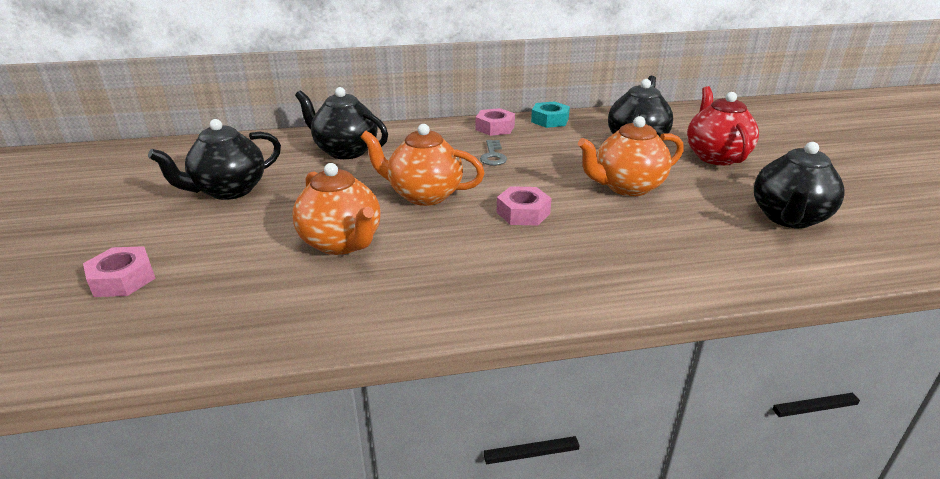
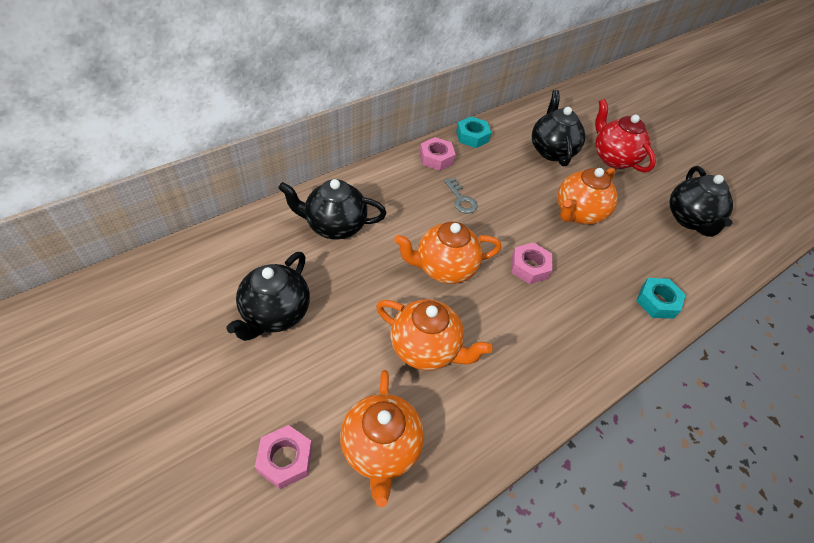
camera: 30 degrees left, 20 degrees up
(214, 298) = (381, 449): none -> orange teapot
(673, 273) = (657, 302): none -> turquoise nut

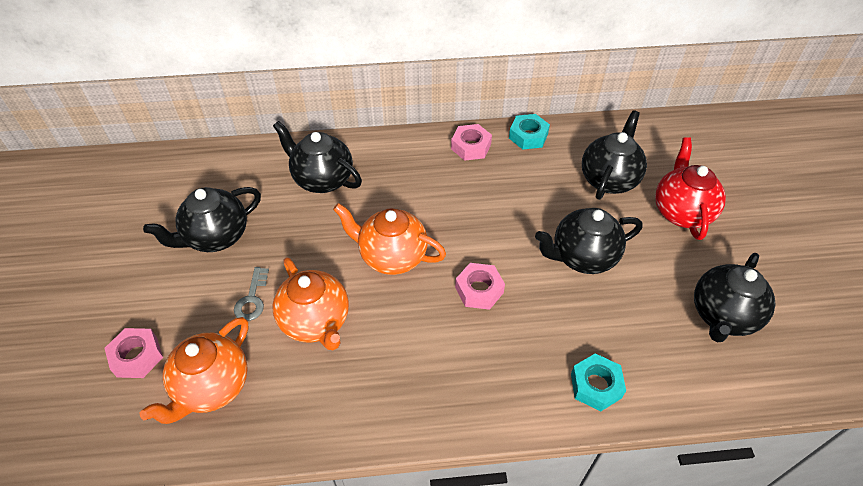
camera: 35 degrees right, 0 degrees up
(461, 199) = (463, 196): grey key -> grey key (252, 299)
(578, 213) = (582, 257): orange teapot -> black teapot

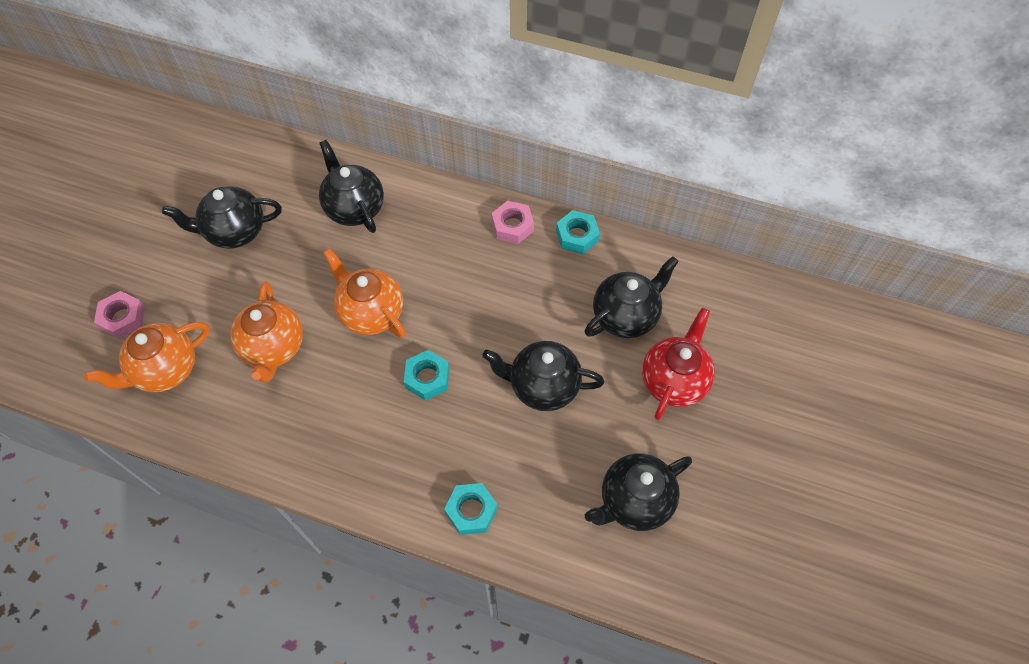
camera: 25 degrees right, 10 degrees up
(252, 299) = (234, 304): grey key -> none
(479, 290) = (427, 378): pink nut -> turquoise nut

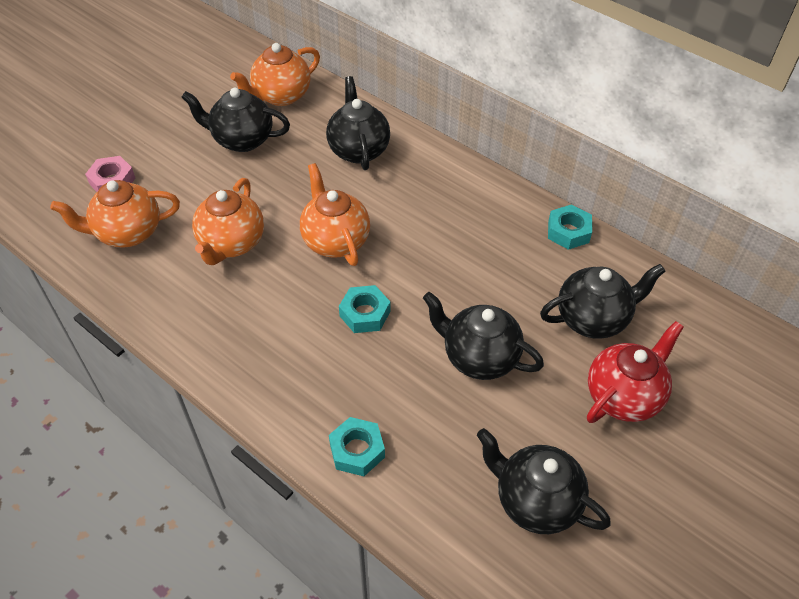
camera: 20 degrees right, 10 degrees down
(253, 170) = (281, 96): none -> orange teapot
(512, 226) = (505, 205): pink nut -> none
(634, 501) = (535, 501): black teapot -> black teapot turned 45 degrees clockwise

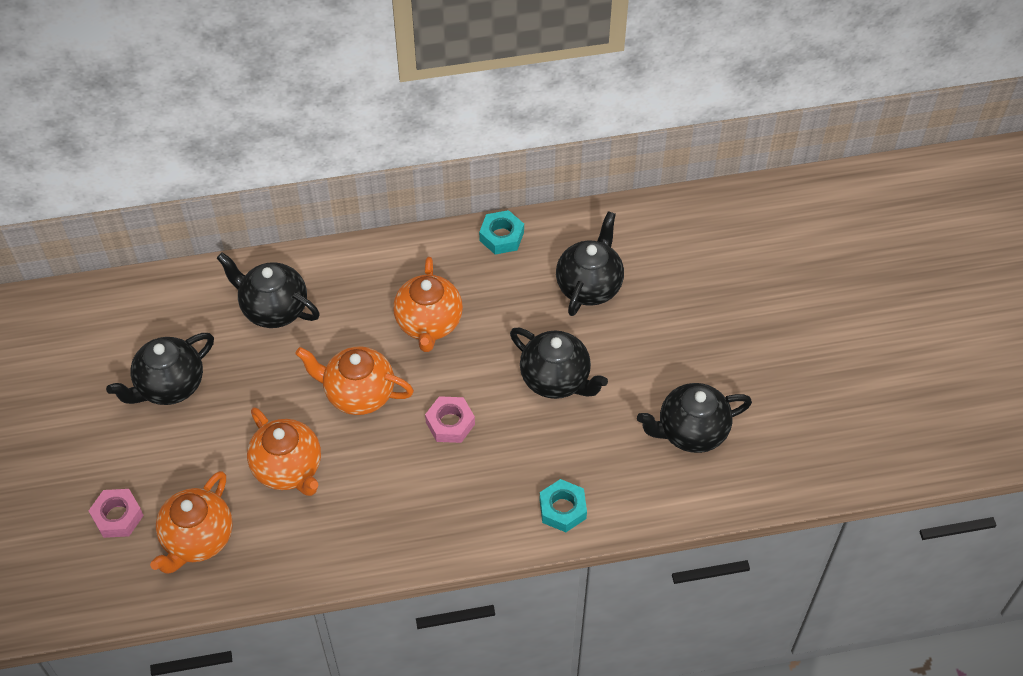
camera: 50 degrees left, 5 degrees up
(281, 96) = (143, 320): orange teapot -> orange teapot (429, 323)
(365, 314) = (450, 423): turquoise nut -> pink nut
(479, 357) = (556, 379): black teapot -> black teapot turned 120 degrees counterclockwise
(624, 396) = (663, 320): red teapot -> none

